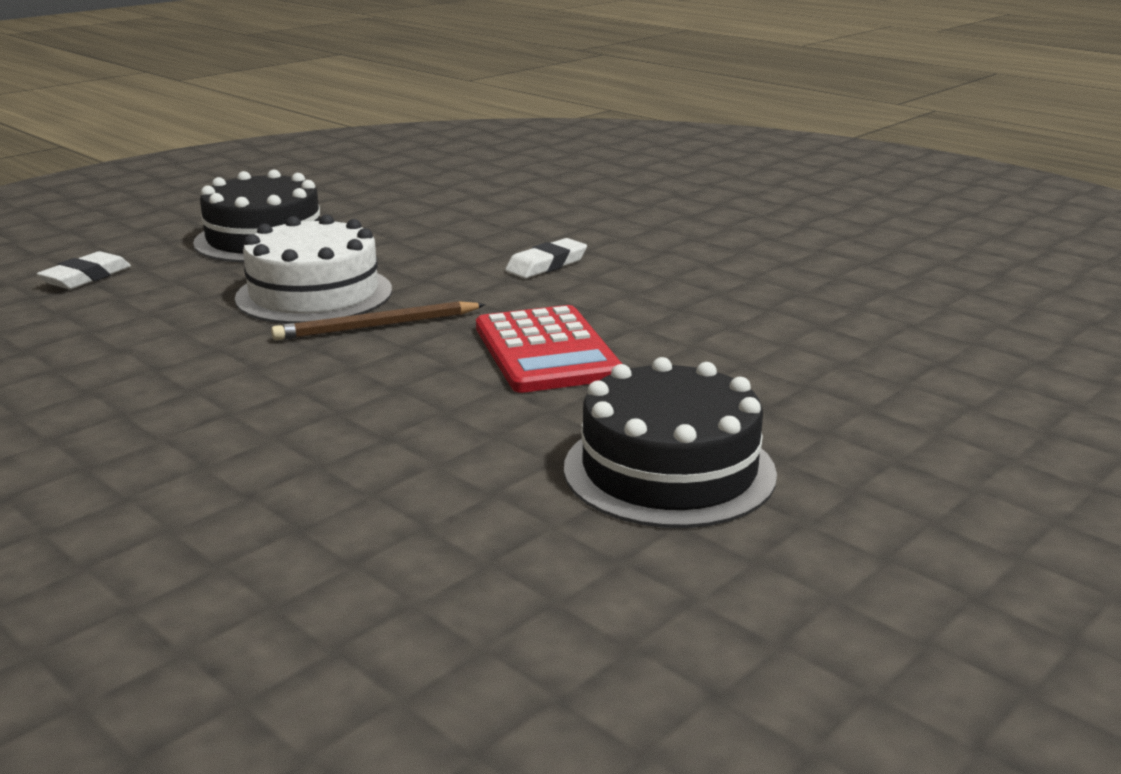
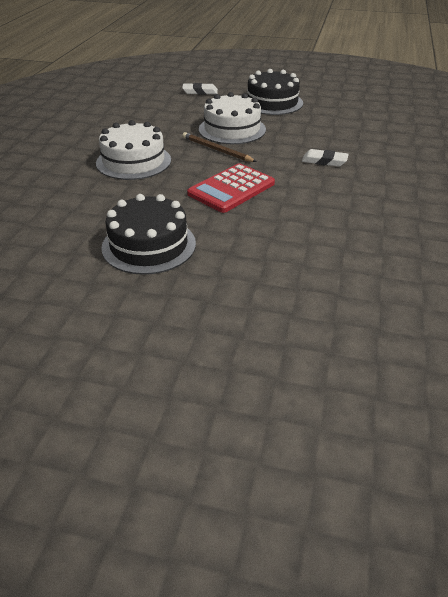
camera: 60 degrees right, 15 degrees up
(297, 411) = (133, 161): none -> white cake

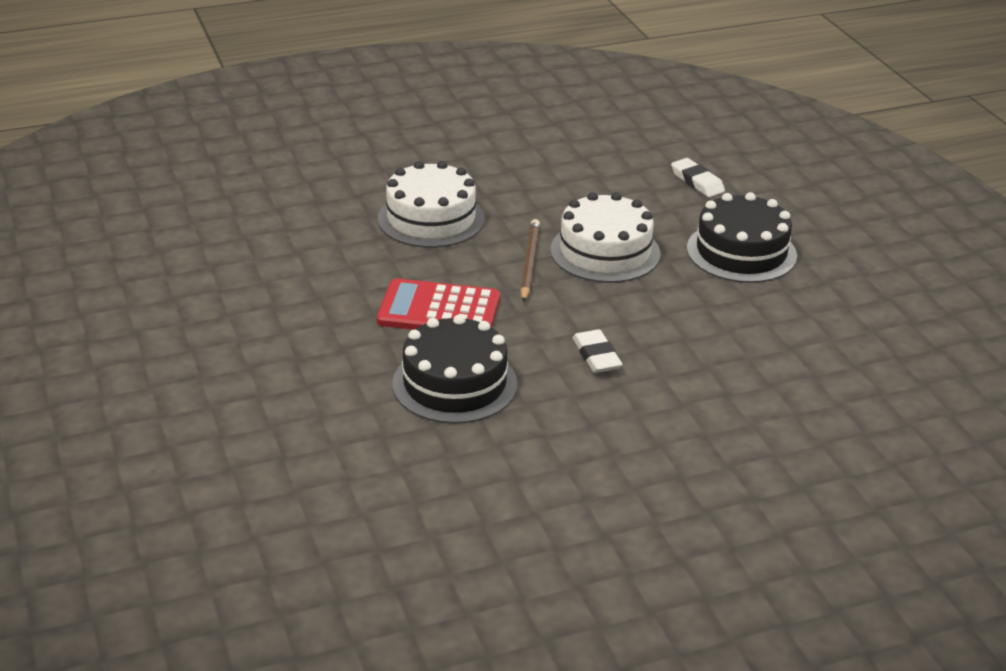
camera: 55 degrees right, 5 degrees down
(149, 245) = (264, 303): black cake -> black cake (455, 384)

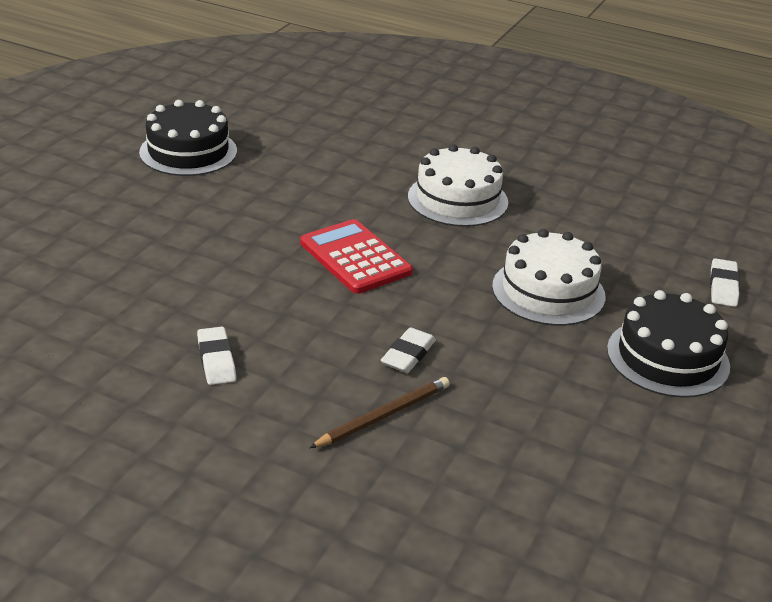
camera: 45 degrees right, 0 degrees up
(455, 384) = (278, 308): black cake -> black cake (188, 152)
(481, 450) = (216, 360): none -> white eraser
(529, 262) = (475, 265): brown pencil -> brown pencil (383, 415)

